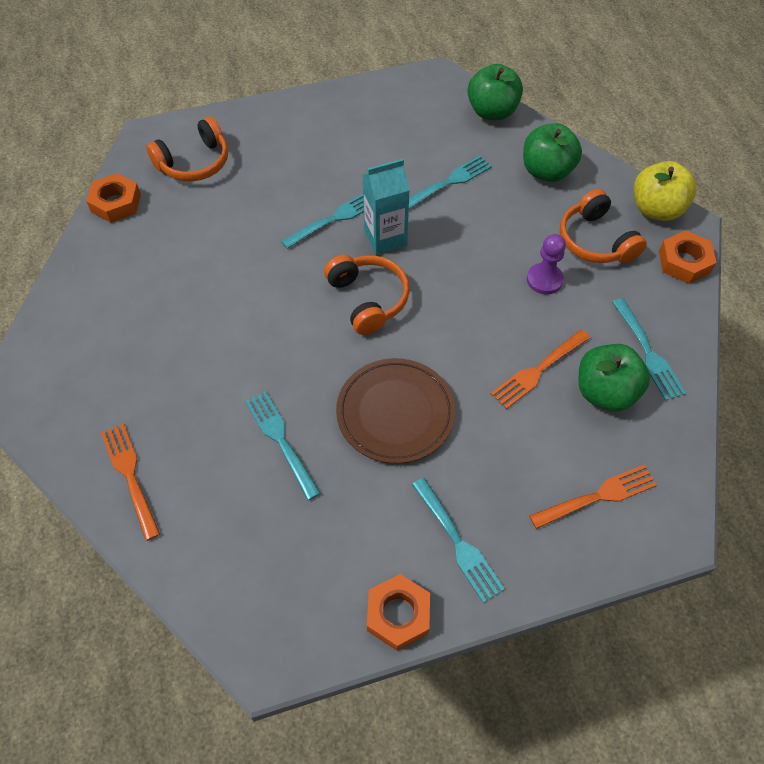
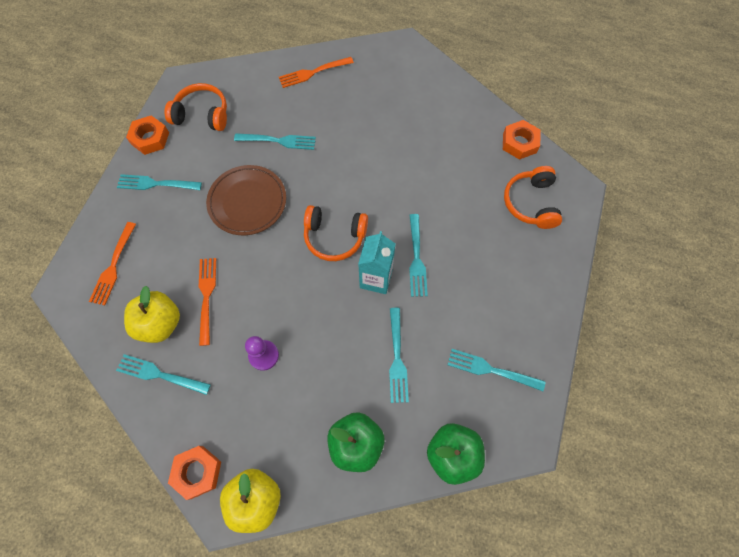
camera: 125 degrees right, 10 degrees up
(131, 476) = (313, 72): orange fork -> orange fork turned 150 degrees clockwise
(399, 118) = (492, 370): none -> turquoise fork
(595, 241) = (266, 421): orange headphones -> orange headphones (202, 115)
(605, 392) = (160, 323): green apple -> yellow apple

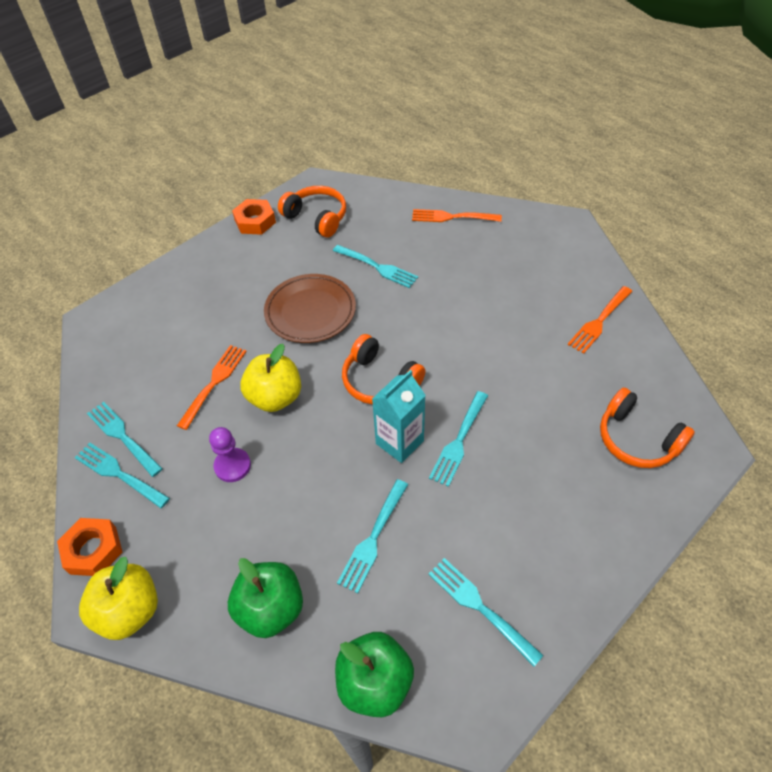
camera: 30 degrees right, 15 degrees down
(113, 265) = (149, 318): orange fork -> orange fork (599, 321)
(156, 184) = (235, 262): turquoise fork -> turquoise fork (120, 474)
(160, 323) = (155, 389): yellow apple -> yellow apple (275, 397)
(519, 143) = (657, 368): orange nut -> none
(531, 203) = (637, 439): orange headphones -> orange headphones turned 75 degrees counterclockwise

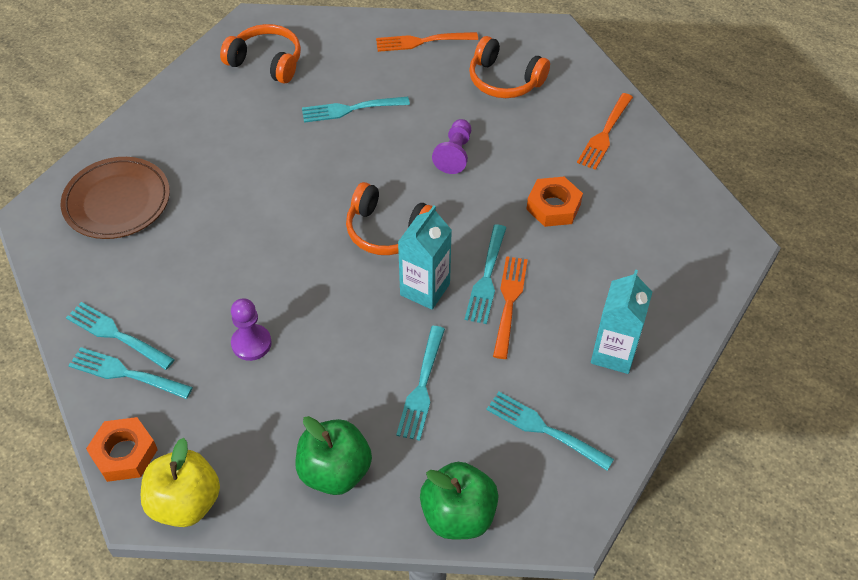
camera: 15 degrees left, 0 degrees up
(214, 384) = (203, 263): orange fork -> orange fork (509, 303)
(255, 221) = (194, 76): orange nut -> orange nut (553, 206)
(275, 397) = (277, 266): yellow apple -> none
(310, 311) = (290, 169): brown plate -> brown plate (117, 202)
(377, 267) = (351, 109): turquoise fork -> turquoise fork turned 150 degrees clockwise
(457, 320) = (454, 154): none -> purple pawn
(565, 540) = (613, 353): none -> turquoise carton
(637, 439) = (664, 246): orange headphones -> orange headphones (504, 80)

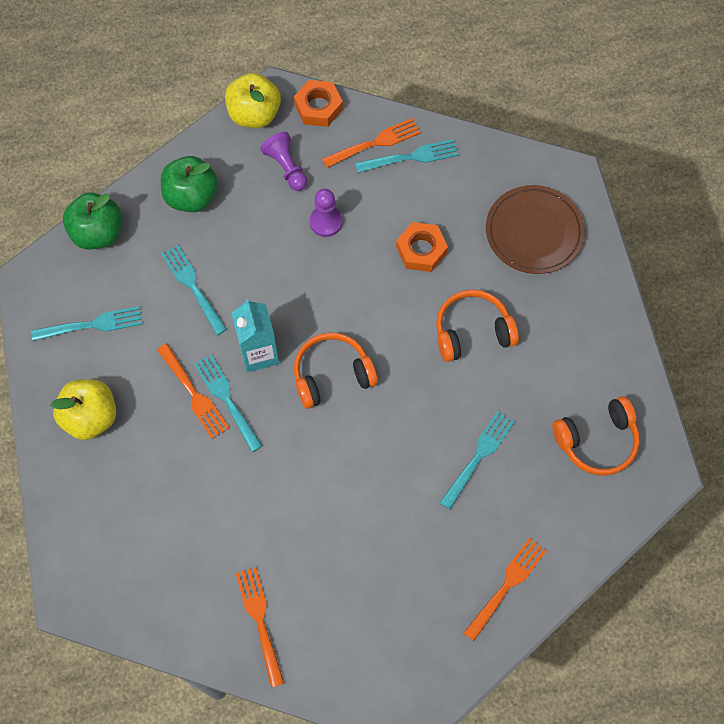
camera: 135 degrees right, 15 degrees up
(127, 373) = (374, 143): turquoise fork -> orange fork
(454, 154) = (355, 487): purple pawn -> purple pawn (286, 167)
(504, 80) = (394, 606): orange headphones -> orange headphones (472, 331)
(553, 206) = (235, 505): orange nut -> orange nut (421, 250)
(613, 353) = (91, 417): turquoise carton -> yellow apple

